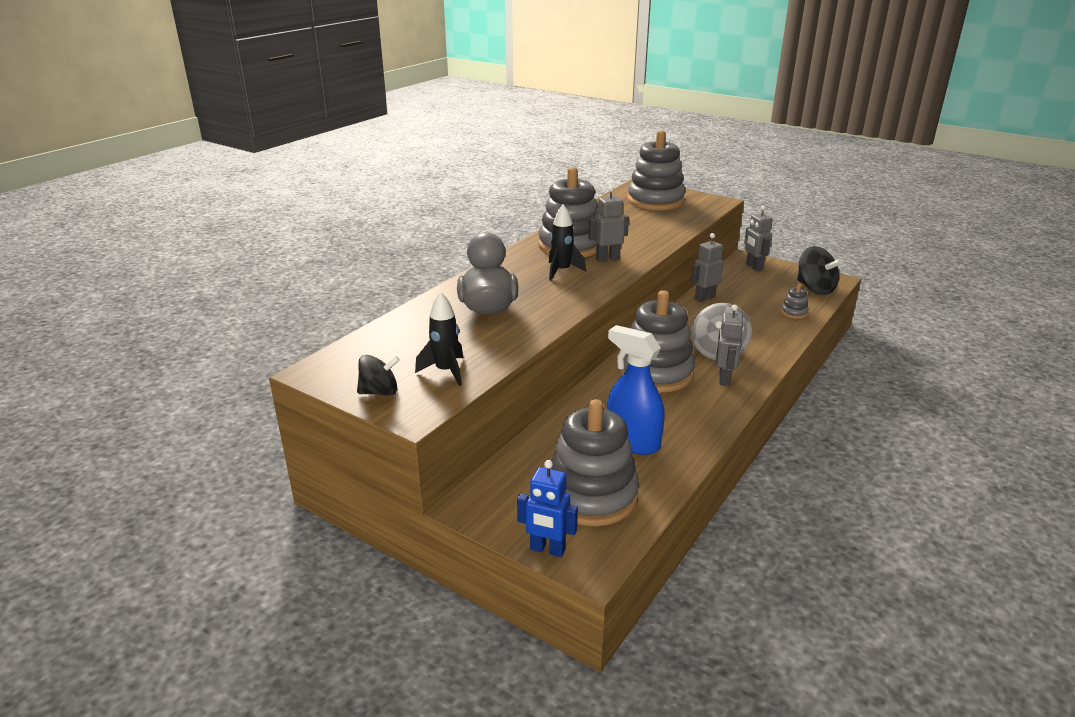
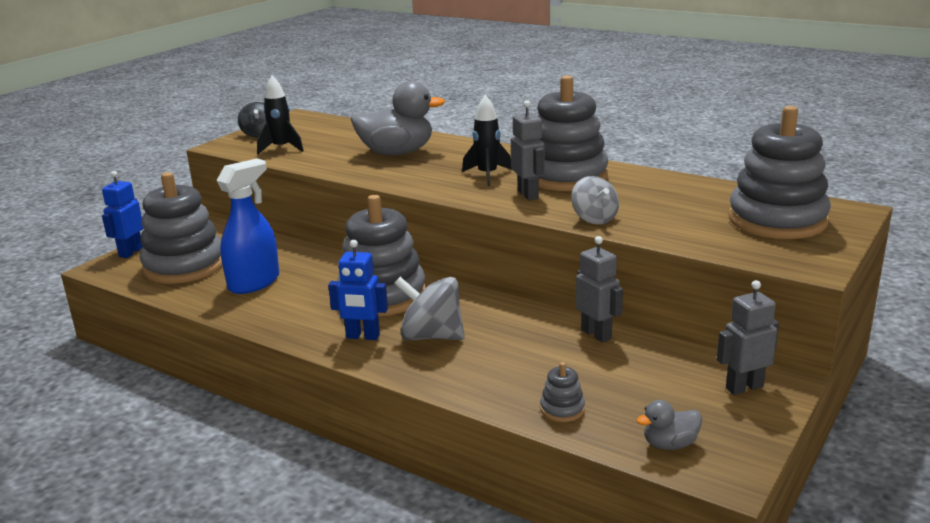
camera: 90 degrees right, 5 degrees down
(654, 242) = (594, 219): none -> grey spinning top
(724, 379) = (363, 336): grey robot -> blue robot
(815, 289) = (670, 444): black spinning top -> grey duck

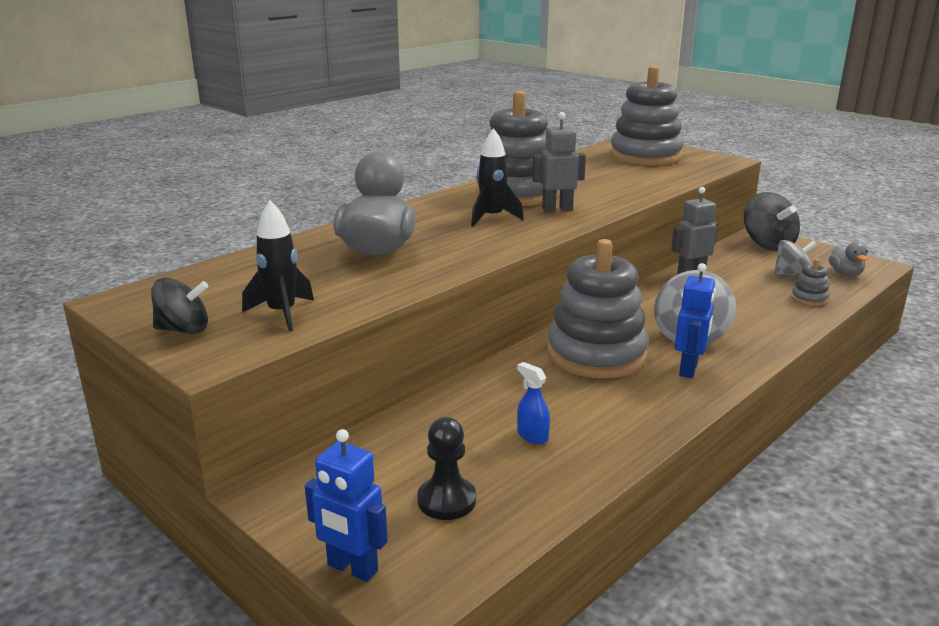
camera: 80 degrees left, 0 degrees up
(184, 266) = (446, 500): grey stacking toy -> black pawn
(254, 282) = (532, 436): blue spray bottle -> blue spray bottle, size x0.45
(594, 219) = (626, 195): grey spinning top -> grey spinning top (791, 274)
(744, 387) = (767, 244): grey robot -> black spinning top

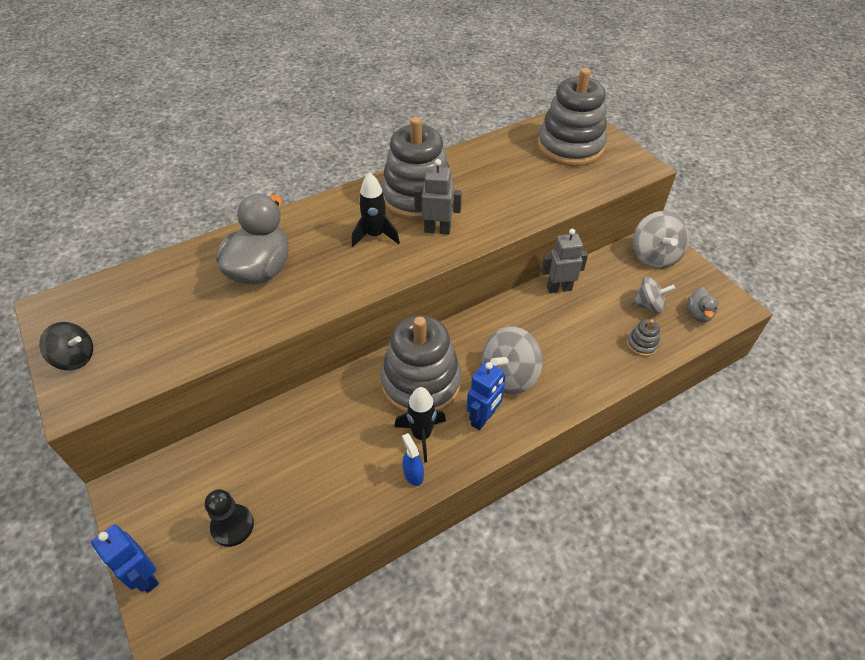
camera: 15 degrees right, 25 degrees up
(282, 313) = (149, 351): black rocket -> black rocket (421, 435)
(532, 436) = (323, 470): blue spray bottle -> blue spray bottle (413, 474)
(767, 244) = (654, 256): black spinning top -> grey spinning top

